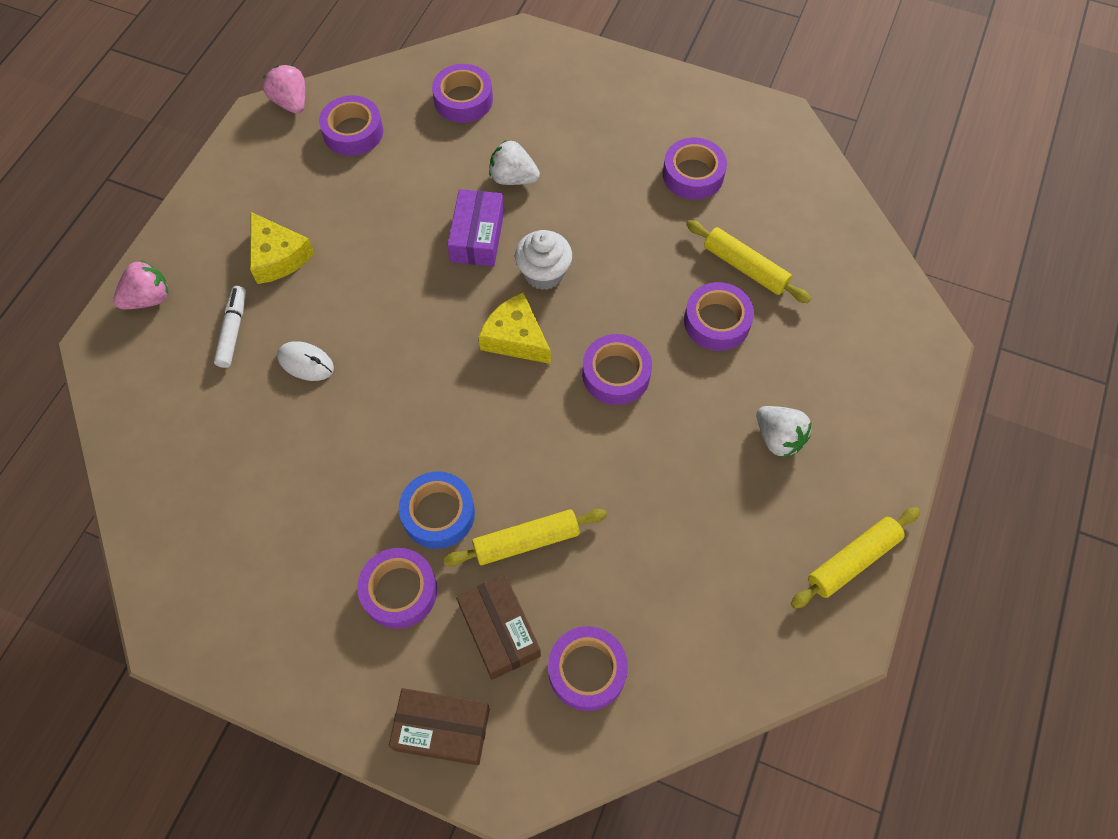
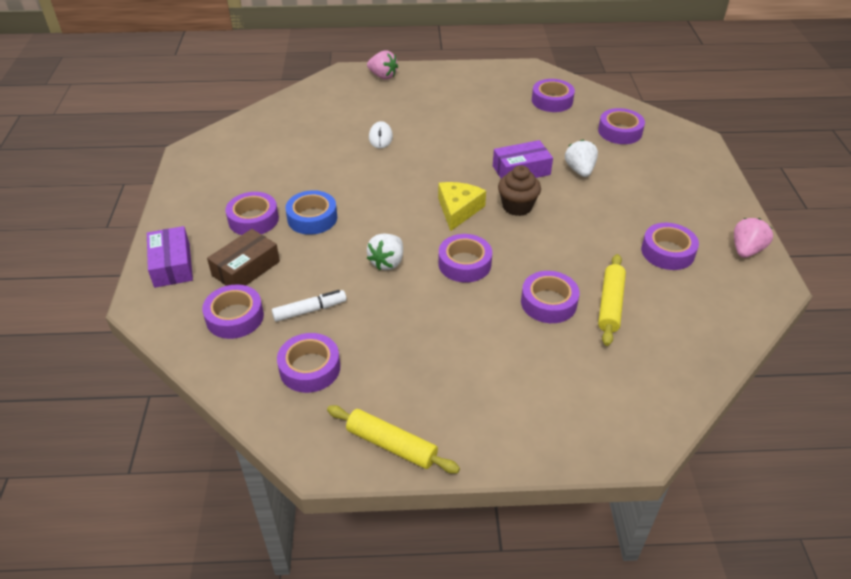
camera: 65 degrees right, 20 degrees down
(233, 331) = (383, 107): white marker -> white marker (309, 310)
(278, 256) = (442, 105): yellow cheese -> none
(291, 102) = (550, 74): pink strawberry -> pink strawberry (746, 250)
(442, 729) = (172, 265): brown box -> purple box
(526, 541) = (313, 261): yellow rolling pin -> none
(544, 274) = (517, 207): white cupcake -> brown cupcake
(711, 607) = (310, 368): none -> purple tape
(778, 438) = (472, 367): white strawberry -> white strawberry (387, 262)

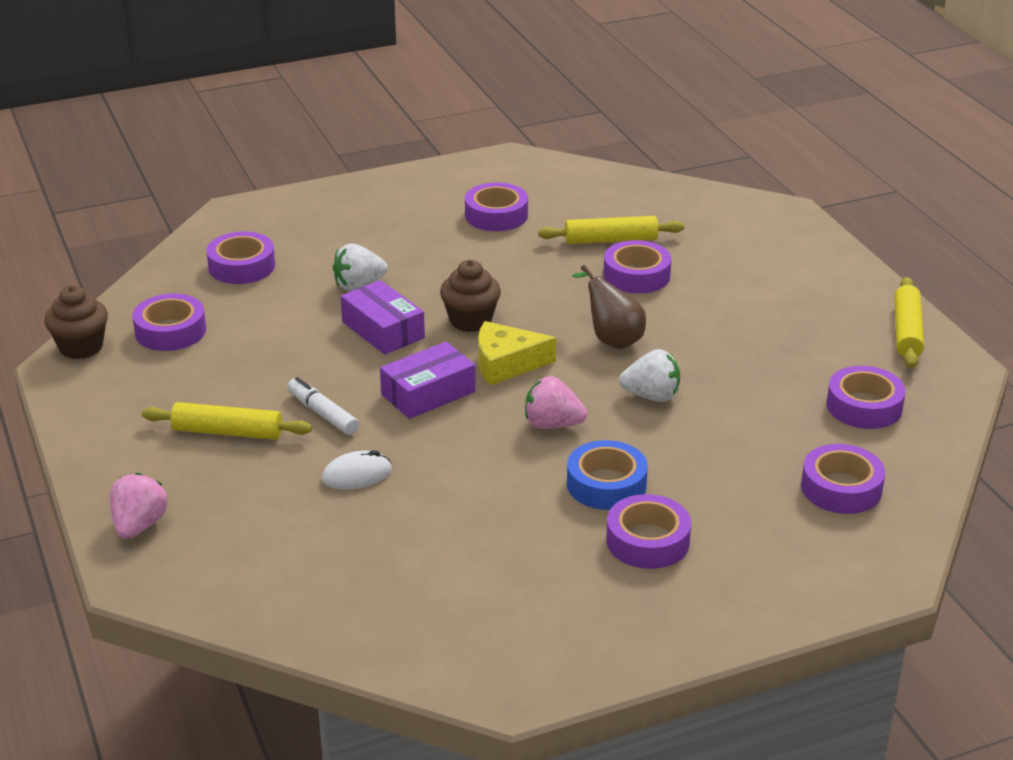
camera: 110 degrees left, 10 degrees down
(172, 265) = (799, 584): purple box -> purple box (428, 393)
(246, 268) = (752, 510): brown box -> none
(309, 310) = (781, 432): white marker -> white marker (323, 414)
(443, 106) = (227, 432): none -> yellow rolling pin
(464, 264) = (612, 339): purple tape -> brown pear
(547, 75) = (81, 347): none -> brown cupcake
(746, 250) = (462, 173): pink strawberry -> pink strawberry (552, 424)

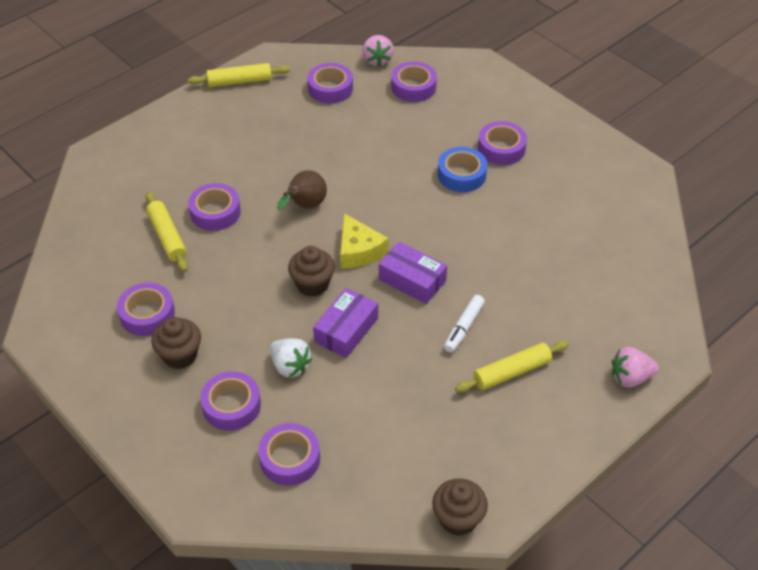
camera: 110 degrees left, 15 degrees up
(170, 331) = (407, 465): purple tape -> purple tape (231, 405)
(227, 432) = (512, 372): yellow rolling pin -> yellow rolling pin turned 75 degrees clockwise
(357, 475) = (517, 287): white mouse -> none
(424, 226) = (180, 355): none -> brown cupcake
(552, 424) = (415, 211): pink strawberry -> pink strawberry (377, 60)
(651, 396) = (362, 174): white strawberry -> none

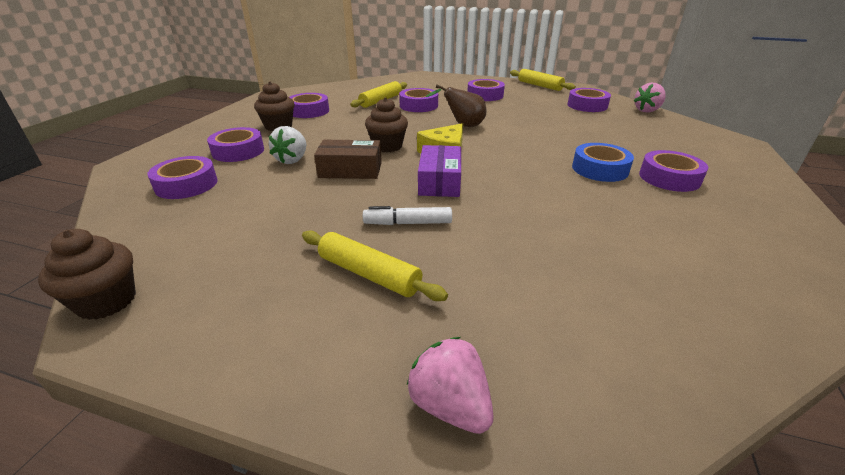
camera: 60 degrees right, 15 degrees down
(346, 330) = (350, 170): purple box -> brown box
(413, 87) = (651, 127): purple tape -> purple tape (485, 95)

